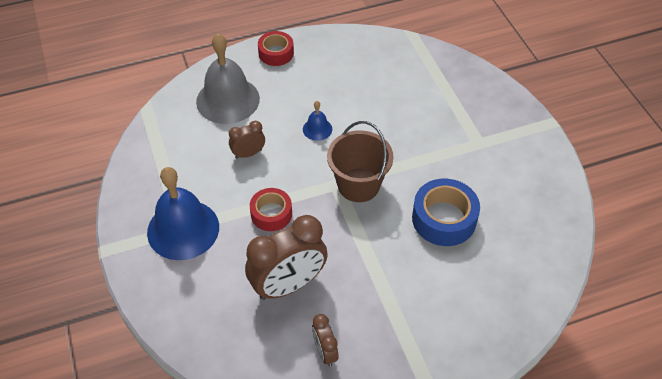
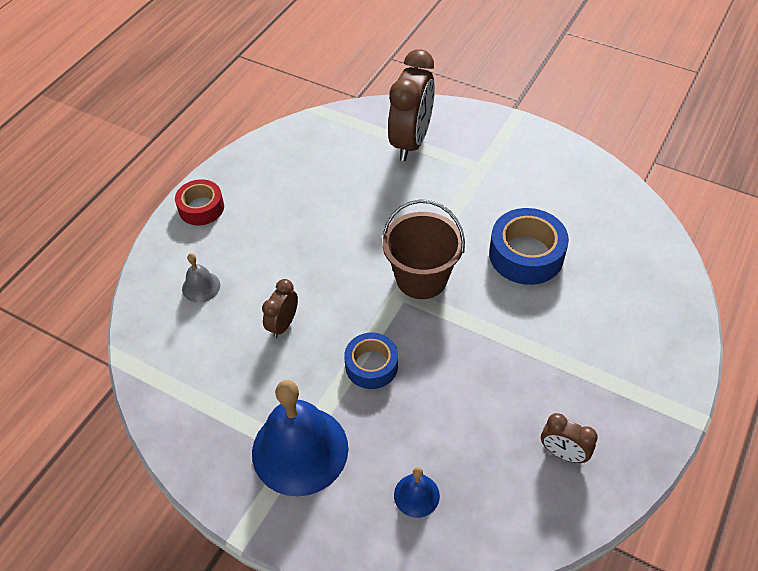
camera: 40 degrees left, 0 degrees up
(228, 100) = (201, 287): grey bell -> grey bell, size x0.46
(271, 214) = (371, 365): red tape -> blue tape
(288, 285) = (463, 420): brown clock -> brown clock (411, 142)
(317, 129) = (325, 253): blue bell -> blue bell (416, 495)

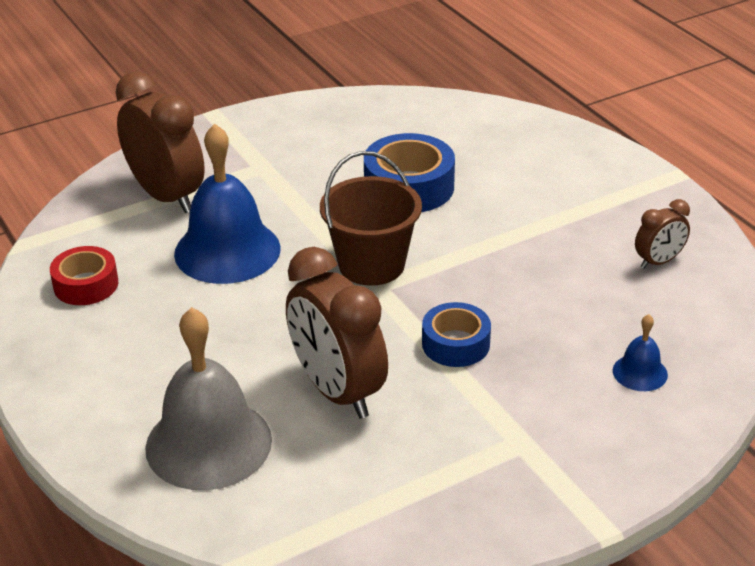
camera: 60 degrees left, 15 degrees down
(201, 208) = (73, 400): red tape -> red tape (86, 285)
(201, 287) = (208, 443): grey bell -> grey bell, size x2.19
(283, 325) = (337, 391): brown clock -> brown clock, size x2.00
(300, 450) = (523, 438): blue bell -> blue bell (227, 250)

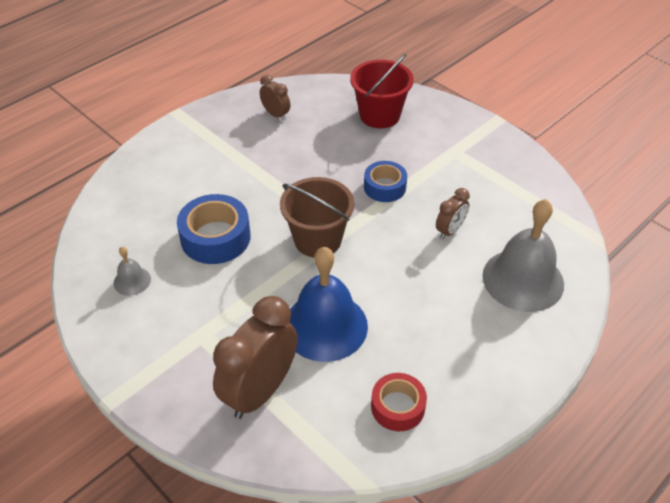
camera: 105 degrees left, 10 degrees up
(337, 391) = (450, 231): brown clock -> brown clock, size x0.50
(363, 129) = (132, 281): none -> grey bell
(640, 372) = (379, 115): blue bell -> red bucket

